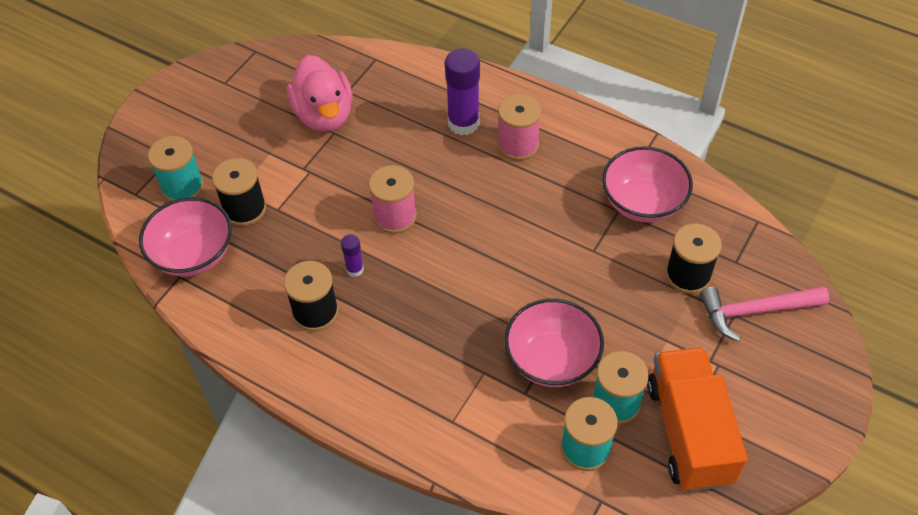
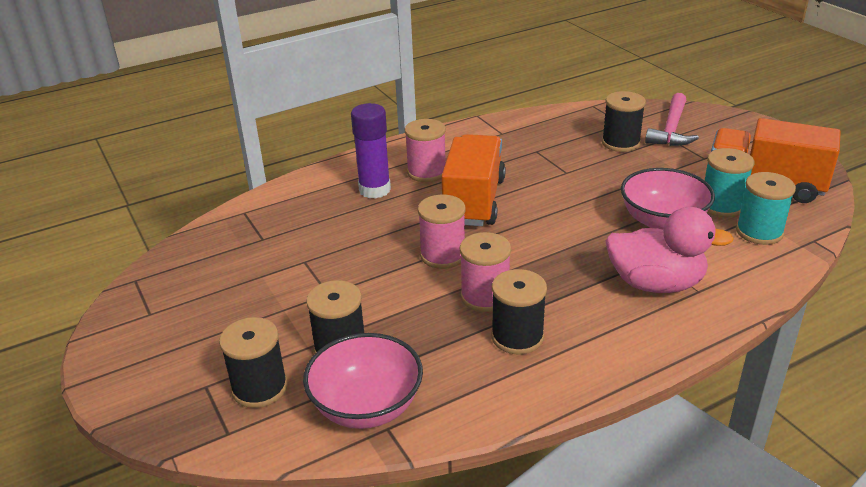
camera: 60 degrees left, 20 degrees down
(182, 186) = (259, 388): turquoise spool -> black spool
(324, 115) = (276, 260): pink duck -> pink duck (655, 284)
(355, 269) = (485, 296): purple glue stick -> pink spool
(492, 201) = (474, 201): none -> orange truck
(642, 203) = (538, 139): pink bowl -> none

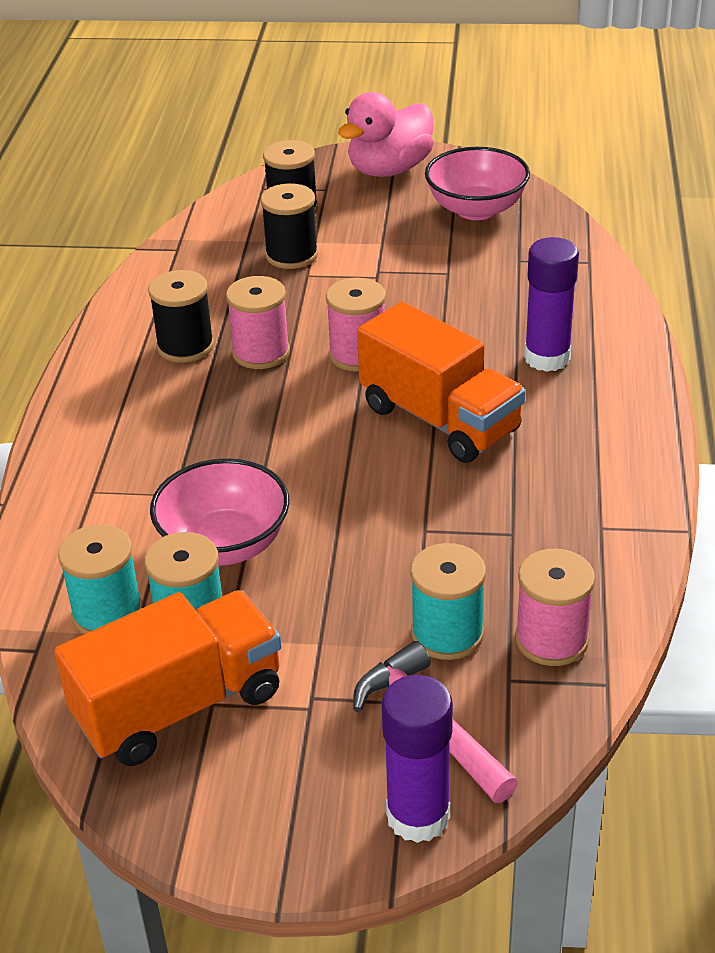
camera: 125 degrees right, 5 degrees up
(366, 407) = (209, 247): pink bowl -> pink bowl (476, 209)
(426, 172) = (550, 412): pink spool -> pink spool (551, 640)
(620, 143) = (447, 634): black spool -> turquoise spool
(655, 284) = (139, 468): pink duck -> pink duck (389, 170)
(713, 117) = (418, 816): none -> purple glue stick

